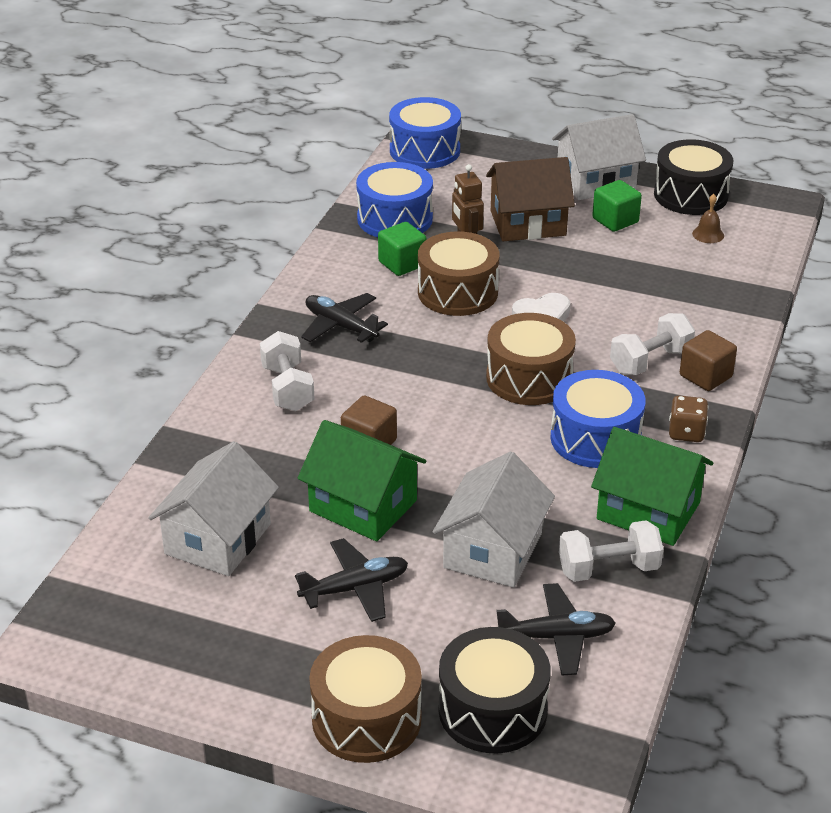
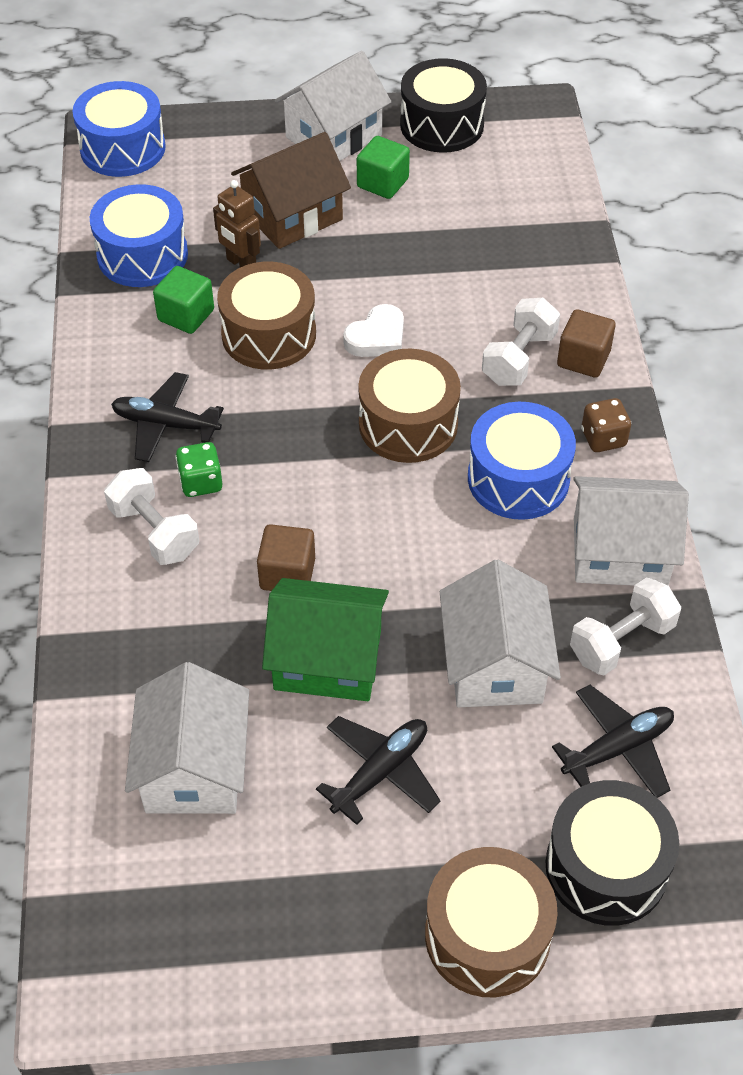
camera: 25 degrees left, 15 degrees up
(342, 368) = (201, 482): none -> green dice
(648, 511) = (620, 552): green house -> white house
(708, 234) = (487, 172): brown bell -> none

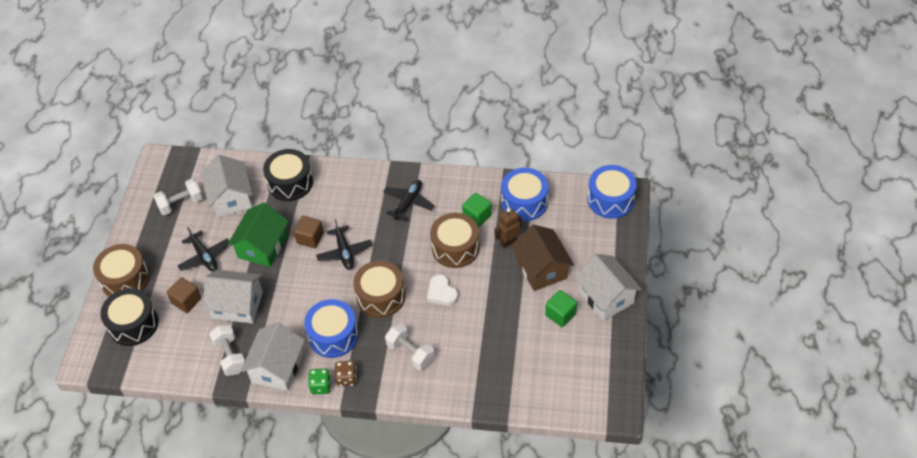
camera: 105 degrees right, 0 degrees up
(154, 532) = (348, 194): white dumbbell -> white dumbbell (181, 203)
(194, 768) = (231, 198): white house -> white house turned 60 degrees clockwise
(201, 482) = (370, 213): green dice -> green dice (321, 386)
(442, 125) = (608, 353): black drum -> black drum (290, 183)
(583, 359) = (402, 383): brown cube -> brown cube (186, 301)
(617, 748) = (181, 341): black plane -> black plane (344, 252)

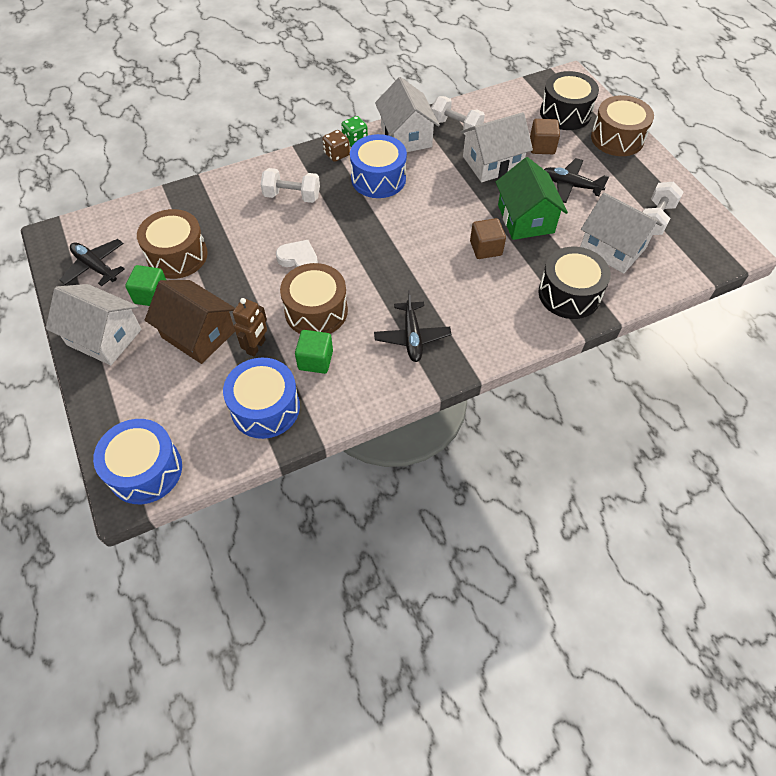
camera: 145 degrees right, 5 degrees up
(344, 252) = (436, 251): black plane -> black plane (95, 267)
(381, 296) = (361, 228): brown drum -> brown drum (177, 255)

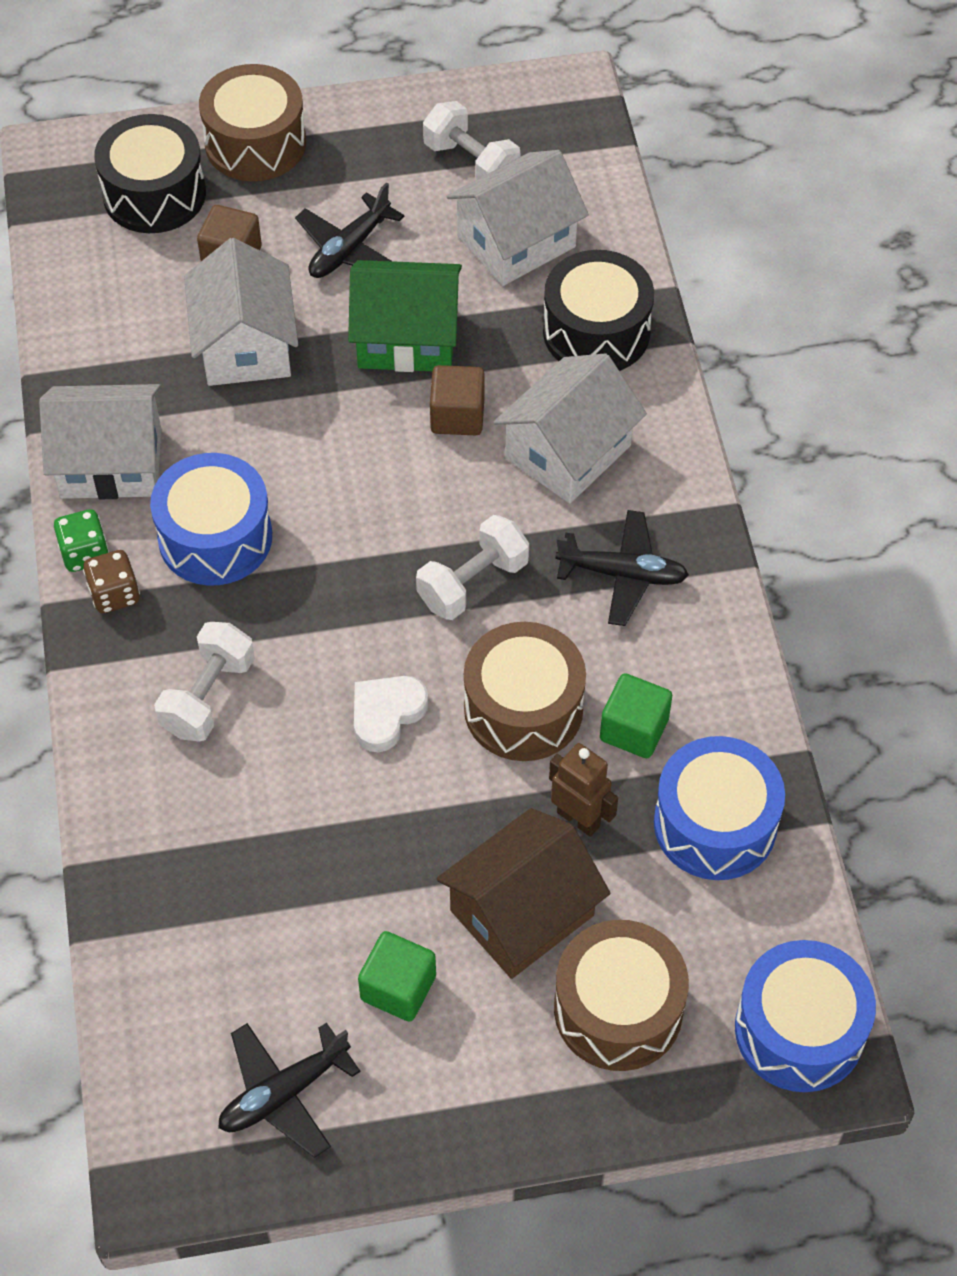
camera: 75 degrees left, 0 degrees up
(104, 337) = (481, 1084): white house -> white house (568, 452)
(177, 255) = (304, 930): brown drum -> brown drum (618, 1009)
(456, 127) = (120, 374): white dumbbell -> white dumbbell (473, 583)

